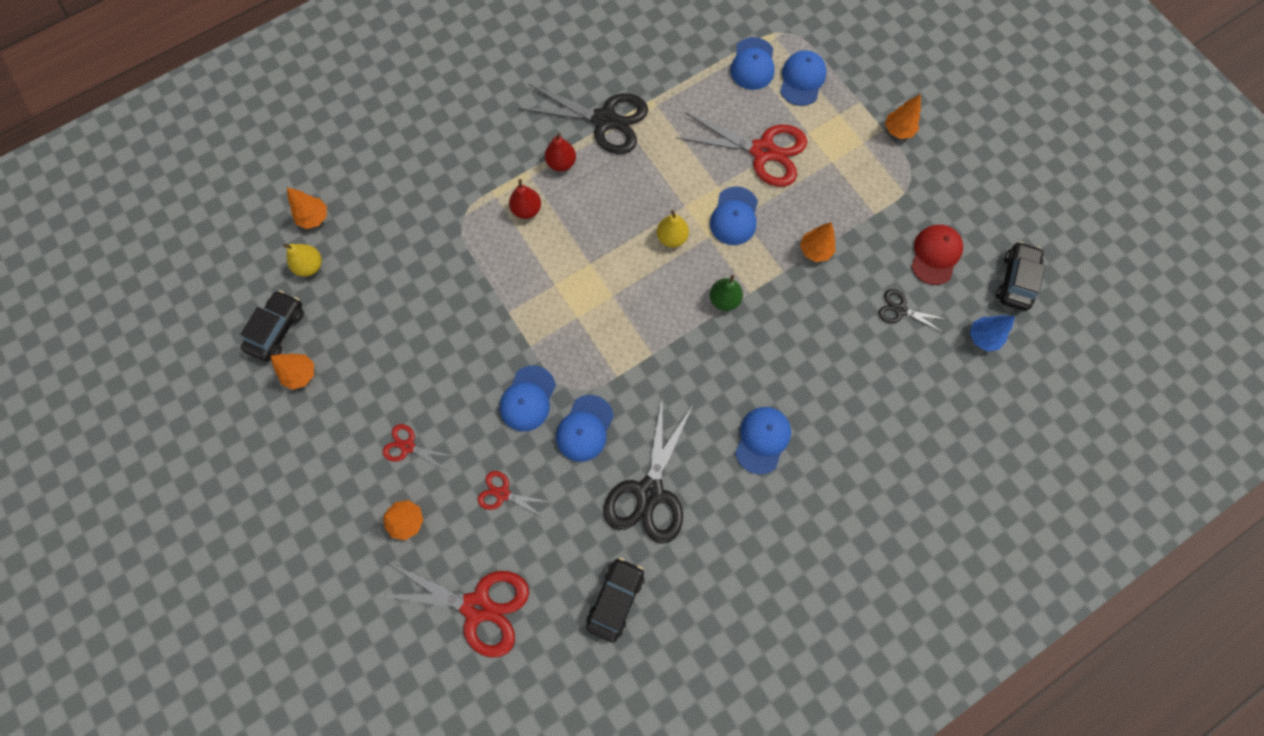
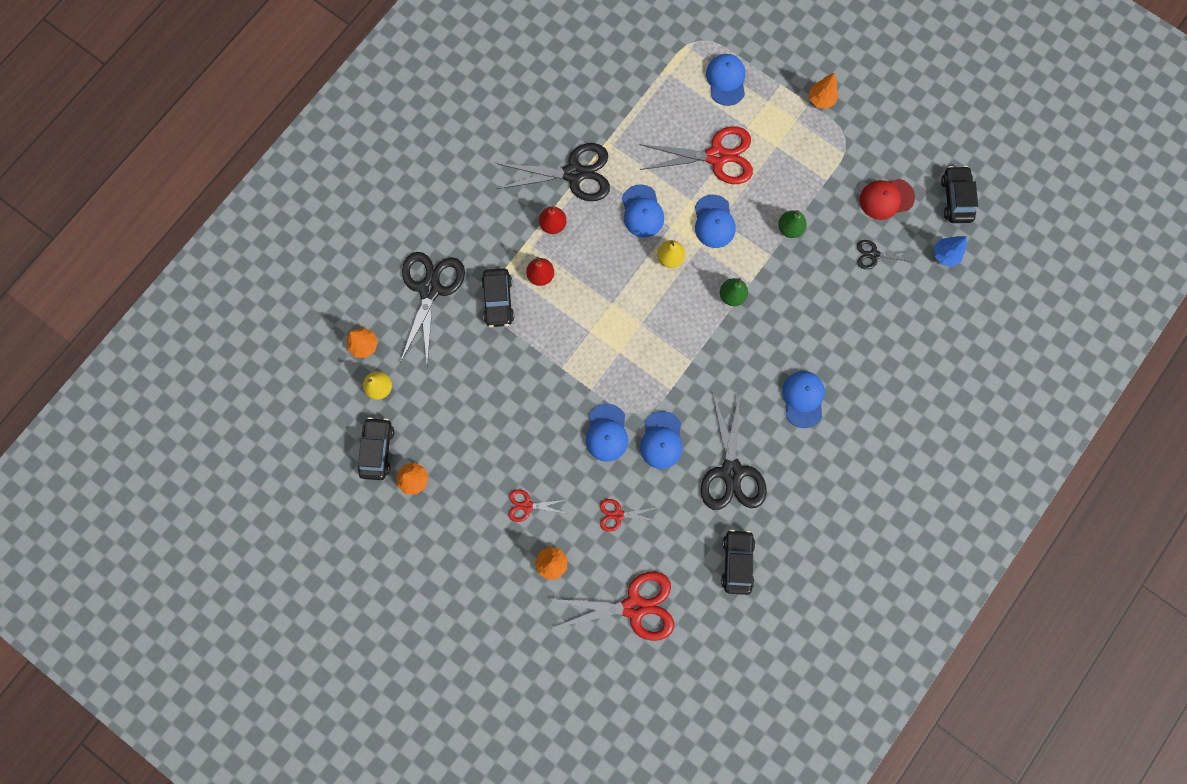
camera: 20 degrees left, 5 degrees up
(406, 185) = (430, 289): none -> black scissors
(471, 220) = (498, 300): none -> black car
(753, 64) = (679, 80): blue cap -> blue cap (642, 211)
(815, 250) = (789, 228): orange tree -> green pear
(935, 255) = (886, 199): red cap -> red cap turned 105 degrees counterclockwise

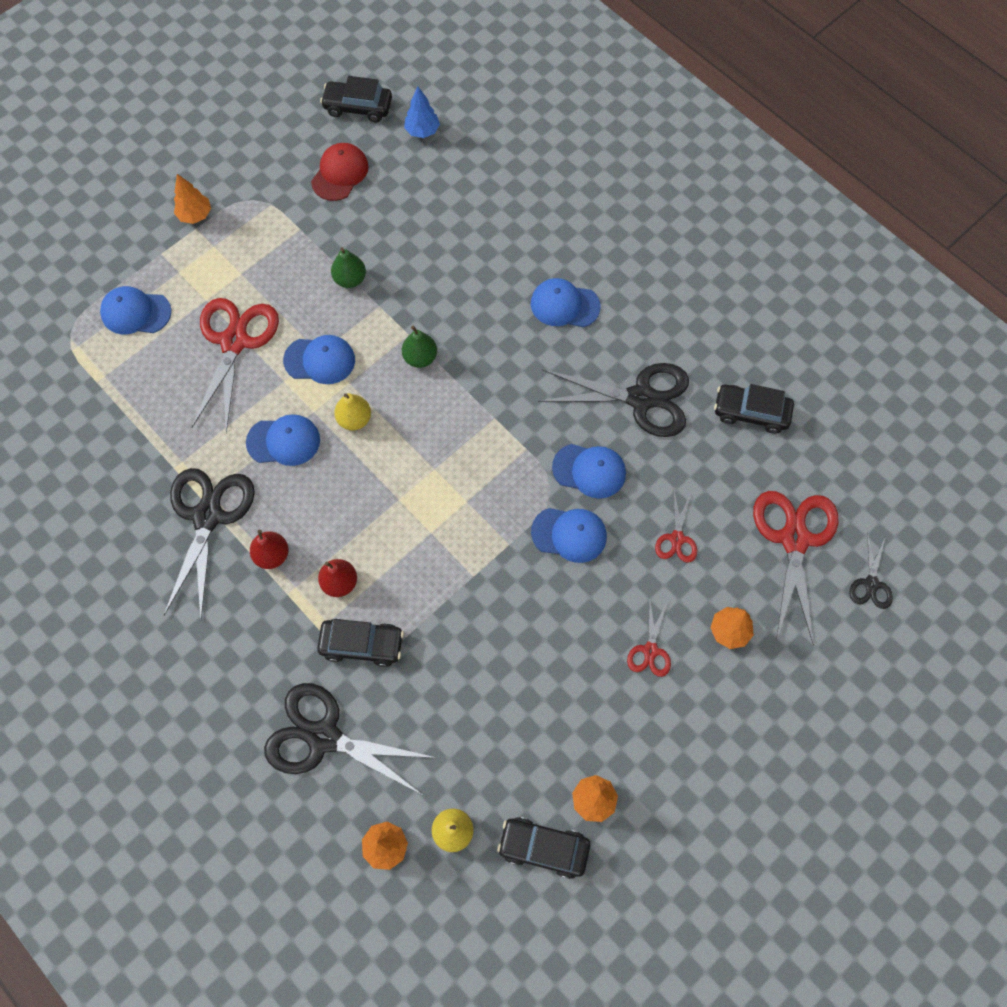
camera: 80 degrees left, 10 degrees down
(874, 255) = (405, 199): black scissors -> black scissors (871, 584)
(886, 199) = (340, 173): red cap -> red cap turned 150 degrees counterclockwise

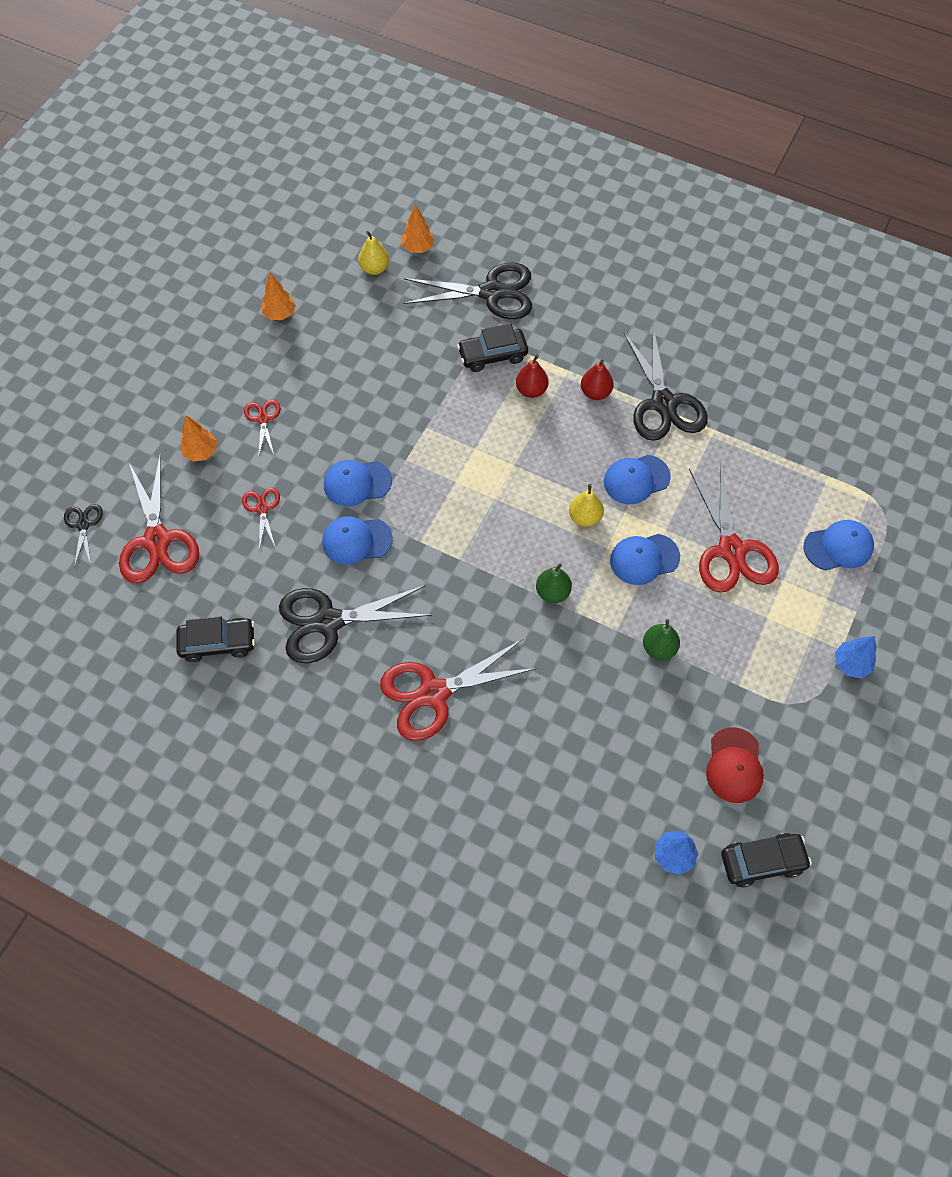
camera: 160 degrees right, 5 degrees down
(195, 215) = (851, 664): orange tree -> blue tree
(543, 848) = (307, 278): black car -> none
(564, 305) = (434, 693): blue cap -> red scissors

